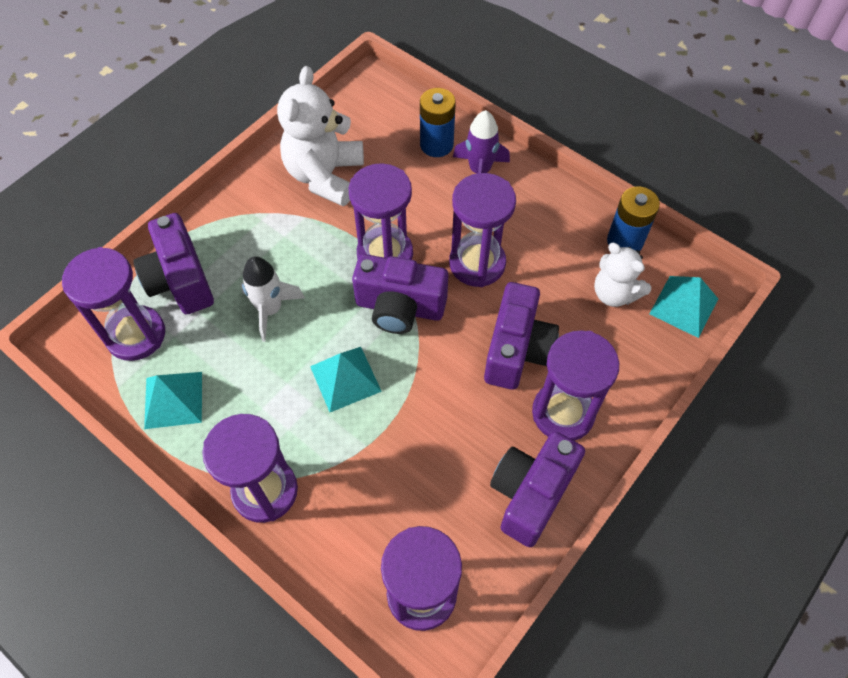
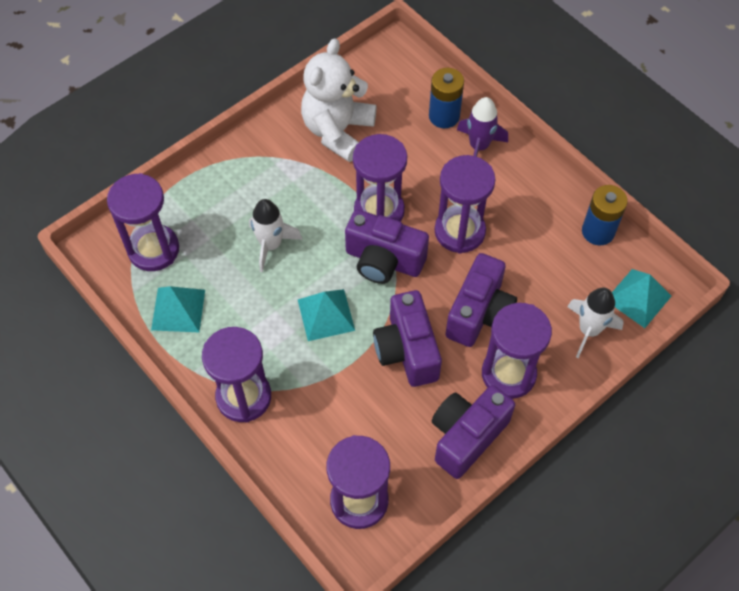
camera: 10 degrees right, 0 degrees up
(180, 280) = (197, 207): purple camera -> purple camera (407, 350)
(614, 293) = (578, 277): white teddy bear -> none
(639, 350) = (589, 330): none -> white rocket

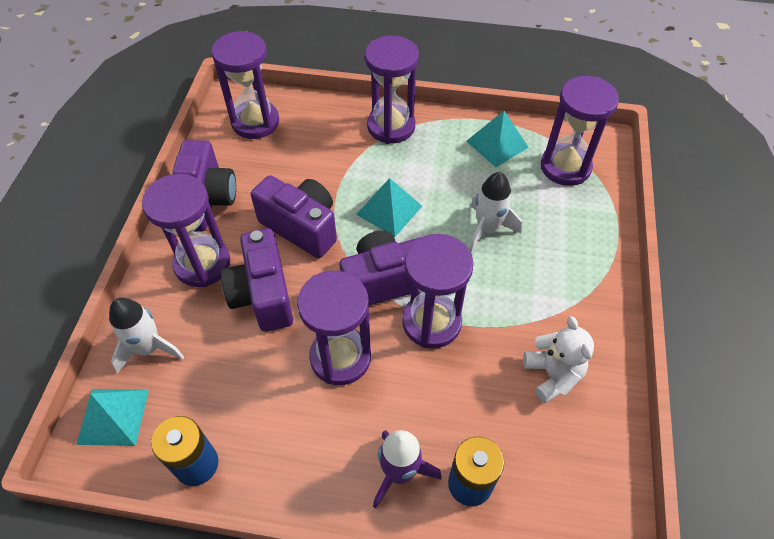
camera: 140 degrees right, 5 degrees down
(337, 131) = (552, 375): white teddy bear -> white teddy bear, size x0.61

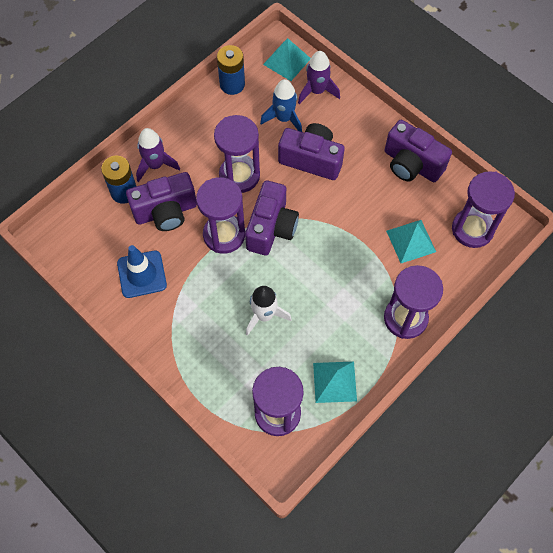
camera: 125 degrees right, 10 degrees up
(149, 348) = (317, 91): white rocket -> purple rocket
(202, 264) = (359, 140): purple hourglass -> none
(218, 360) = (284, 118): none -> blue rocket
(301, 227) = (349, 206): purple camera -> purple camera (166, 212)
(389, 210) = (325, 266): turquoise pyramid -> turquoise pyramid (411, 241)
(552, 375) = (142, 274): white teddy bear -> blue traffic cone

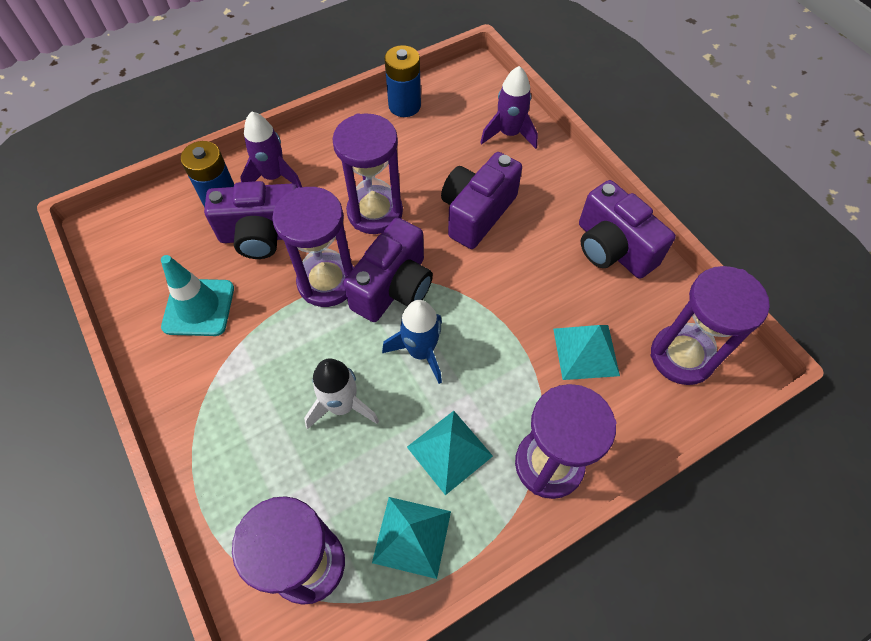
camera: 15 degrees right, 5 degrees down
(142, 274) = (198, 307): blue traffic cone -> turquoise traffic cone
(284, 118) = (456, 157): blue rocket -> blue rocket (421, 352)
(287, 61) = (482, 93): turquoise pyramid -> turquoise pyramid (449, 451)
(311, 159) = (476, 213): purple camera -> purple camera turned 90 degrees counterclockwise

